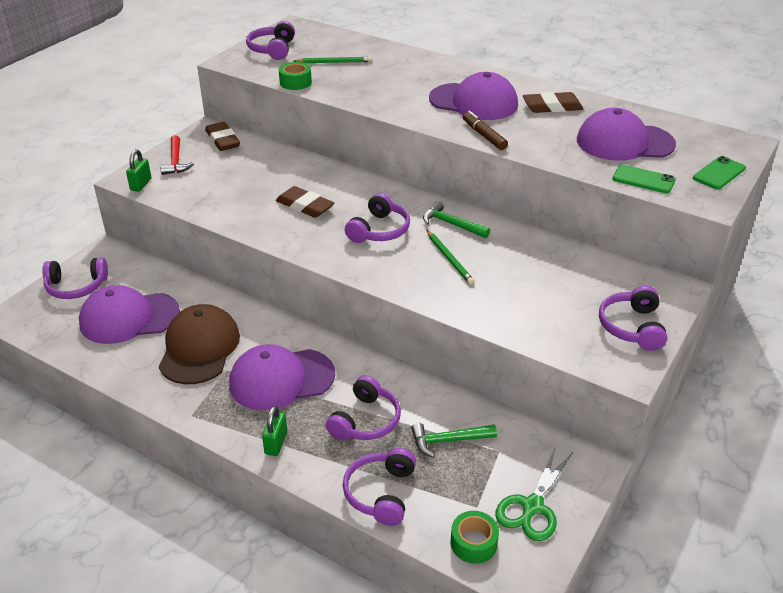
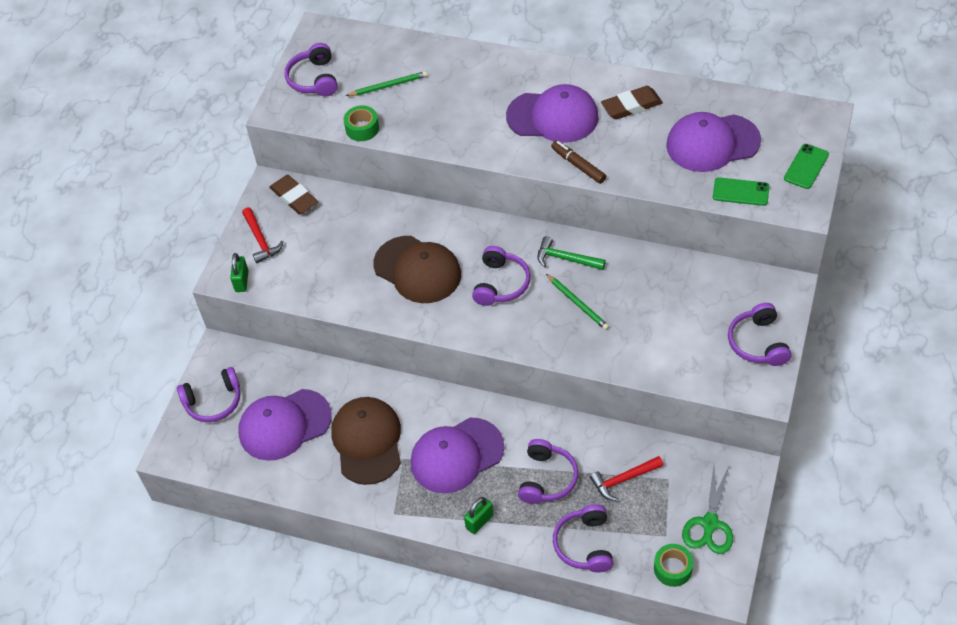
camera: 10 degrees left, 15 degrees up
(276, 443) = (479, 521): green padlock -> green padlock turned 45 degrees clockwise
(305, 206) = (417, 270): brown eraser -> brown cap
(448, 440) = (623, 480): green hammer -> red hammer

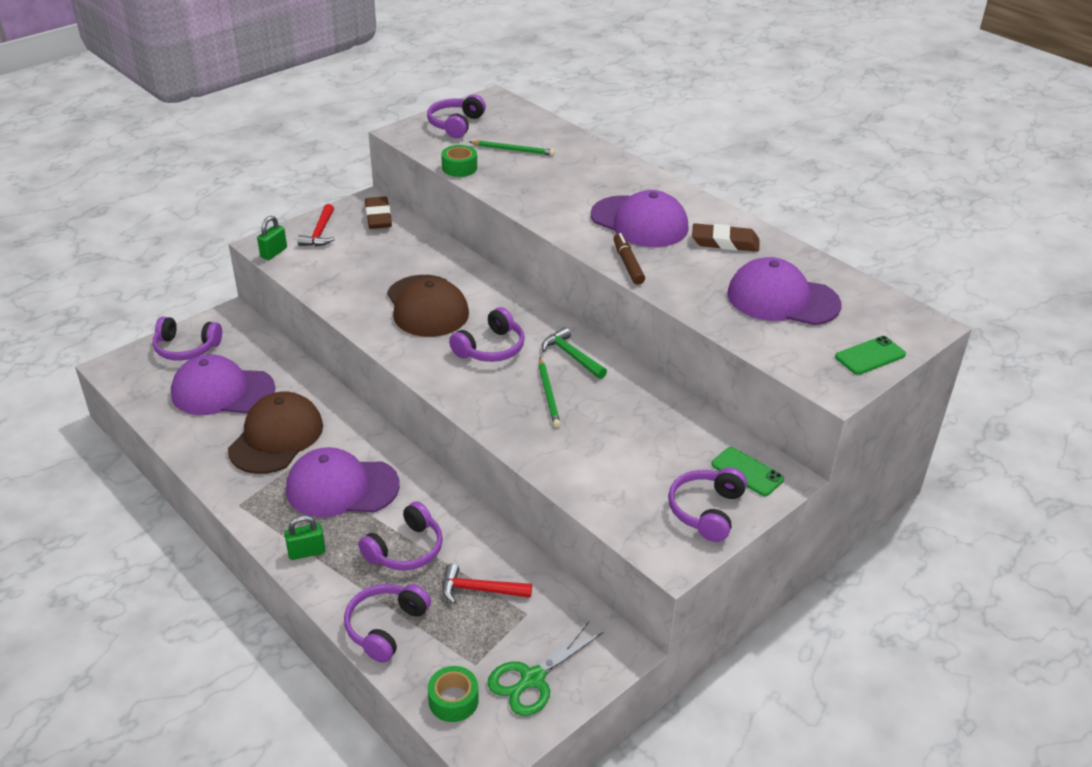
camera: 25 degrees right, 15 degrees down
(740, 192) = (777, 347): green phone -> green phone (747, 472)

